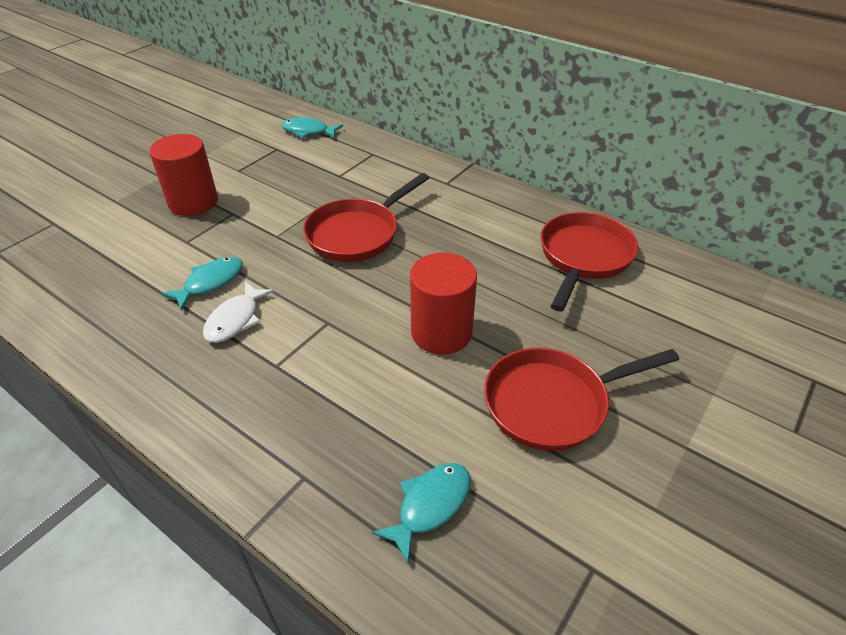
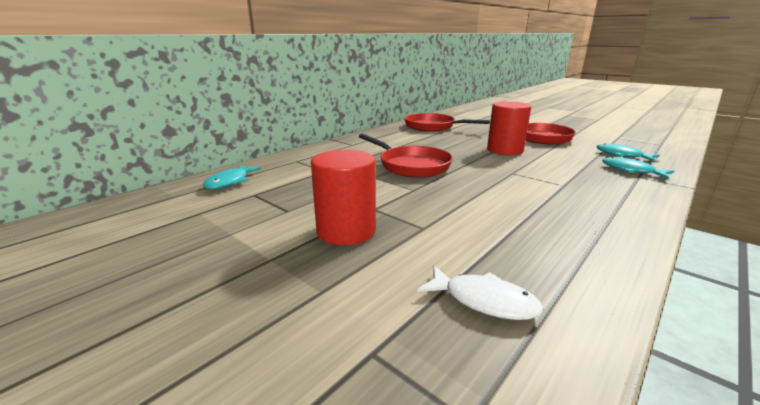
camera: 85 degrees left, 20 degrees down
(210, 282) = (486, 211): turquoise fish -> turquoise fish (631, 170)
(235, 320) = (527, 199): white fish -> white fish (484, 300)

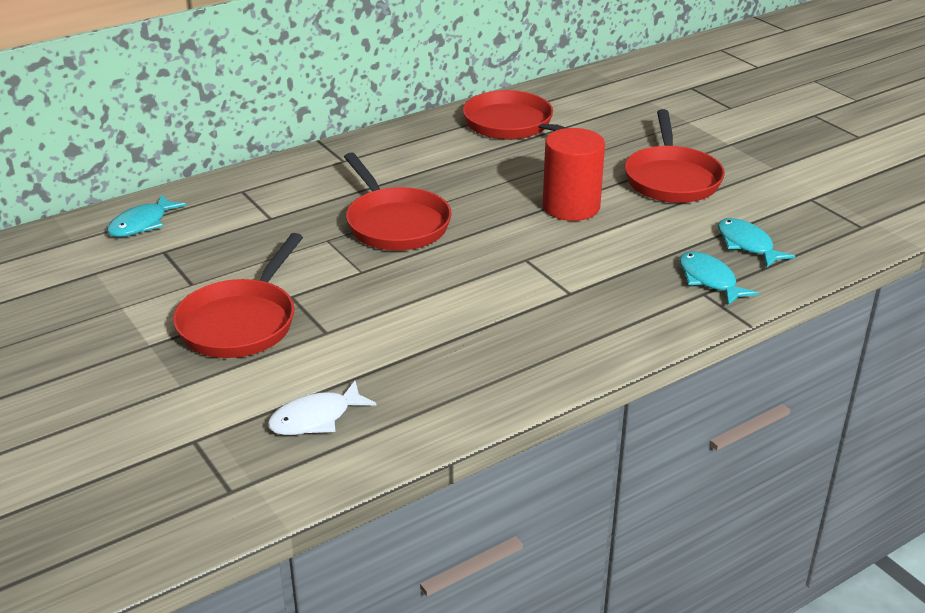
camera: 15 degrees right, 10 degrees up
(346, 230) = (241, 322): red cylinder -> red pan
(484, 300) = (316, 418): white fish -> white fish turned 105 degrees clockwise

